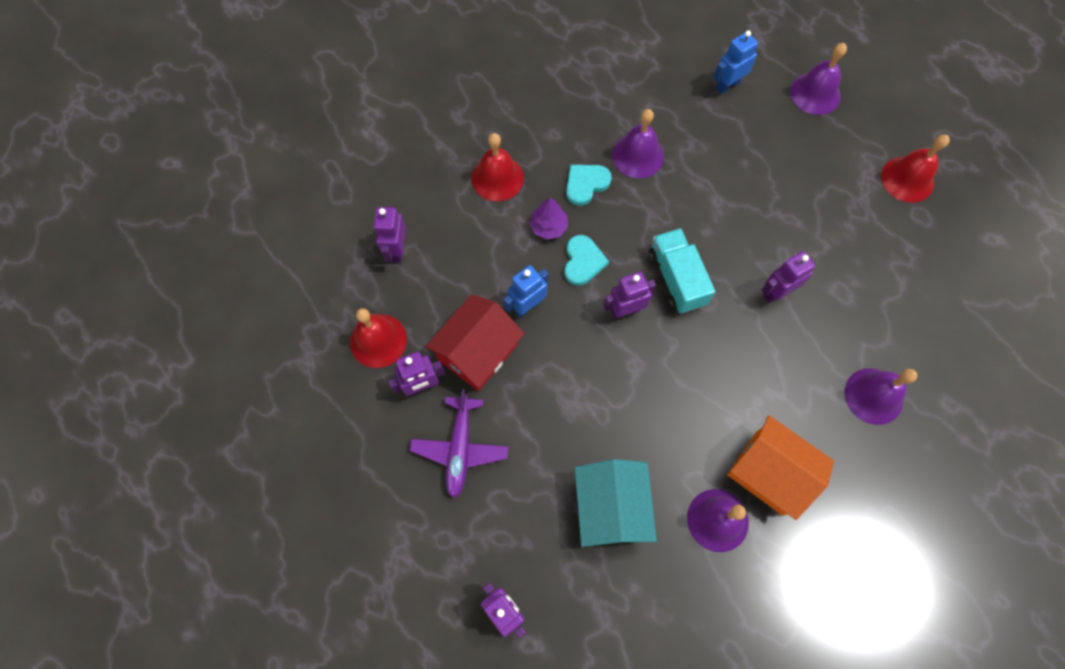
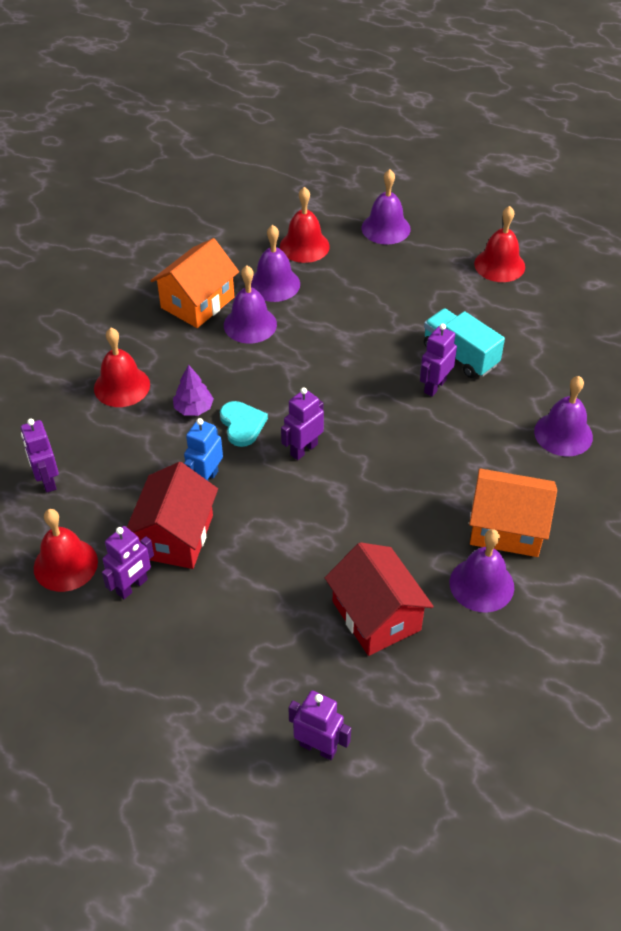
camera: 25 degrees left, 20 degrees down
(460, 449) = (199, 625): purple plane -> none
(586, 184) = (212, 362): turquoise heart -> none
(601, 112) = (197, 302): none -> orange house
(610, 508) = (376, 615): turquoise house -> red house
(676, 278) = (338, 407): turquoise truck -> turquoise truck (460, 355)
(680, 118) = (274, 284): none -> purple bell
(727, 85) = (304, 246): blue robot -> red bell

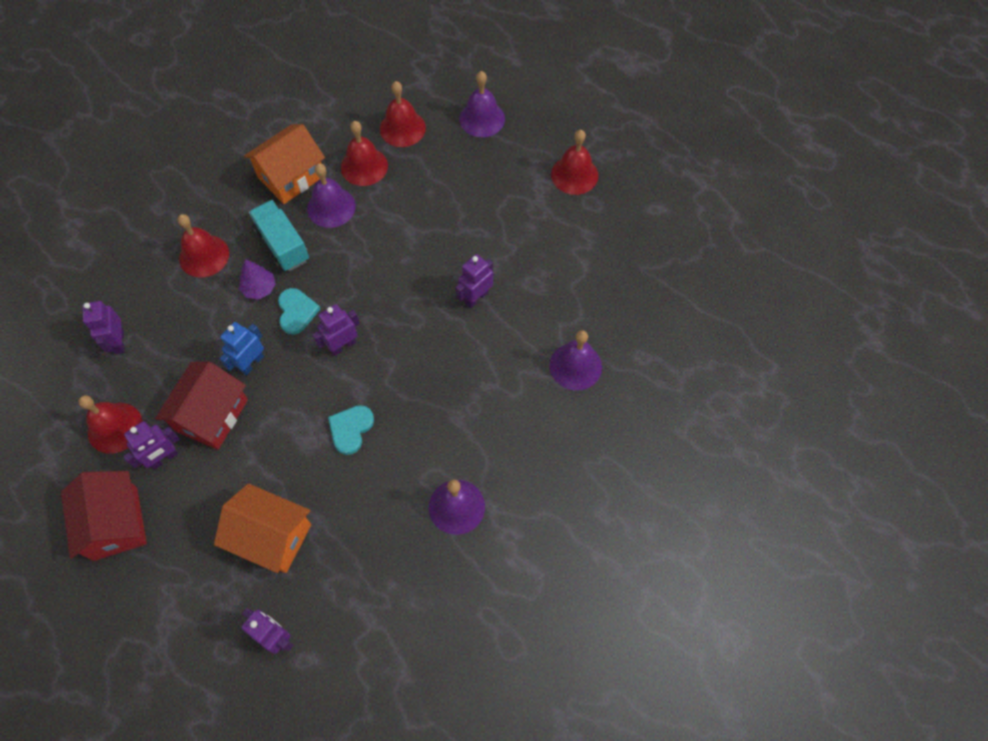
camera: 10 degrees right, 15 degrees up
(274, 284) = (364, 166): purple bell -> red bell
(338, 527) = (351, 429): none -> turquoise heart
(376, 615) = (358, 521): red house -> red house (115, 523)
(460, 355) = (508, 268): turquoise truck -> turquoise truck (282, 245)
(507, 528) = (495, 454): orange house -> orange house (271, 536)

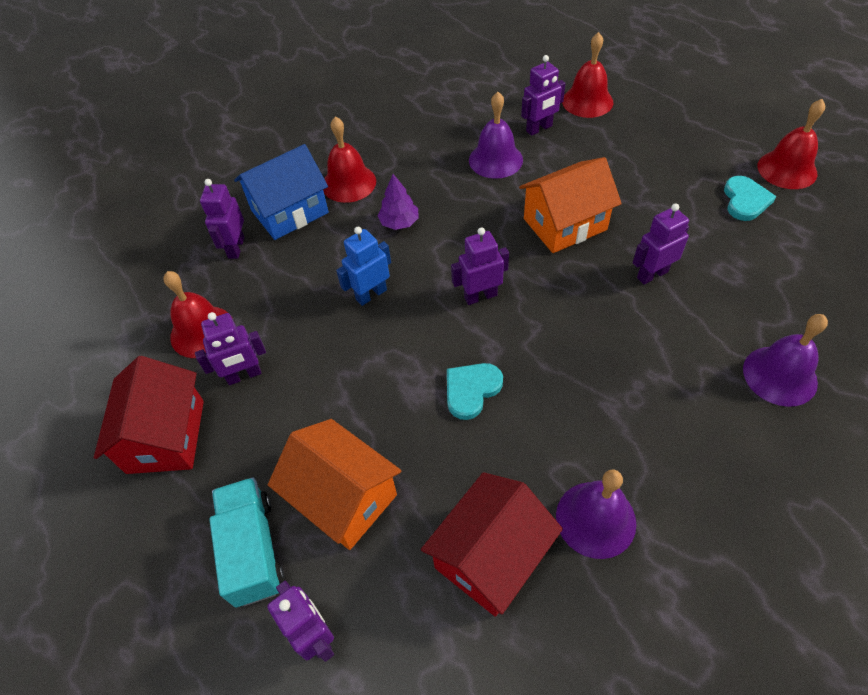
camera: 20 degrees right, 10 degrees down
(157, 296) = (289, 211): none -> blue house
(211, 415) = (311, 340): red house -> red house (490, 556)
(282, 245) = (435, 186): turquoise truck -> turquoise truck (253, 549)
(291, 176) = (458, 127): orange house -> orange house (564, 224)
(296, 312) = (435, 252): turquoise heart -> turquoise heart (745, 200)
(364, 166) = (539, 129): red bell -> purple robot
(482, 119) = (678, 104): purple bell -> none

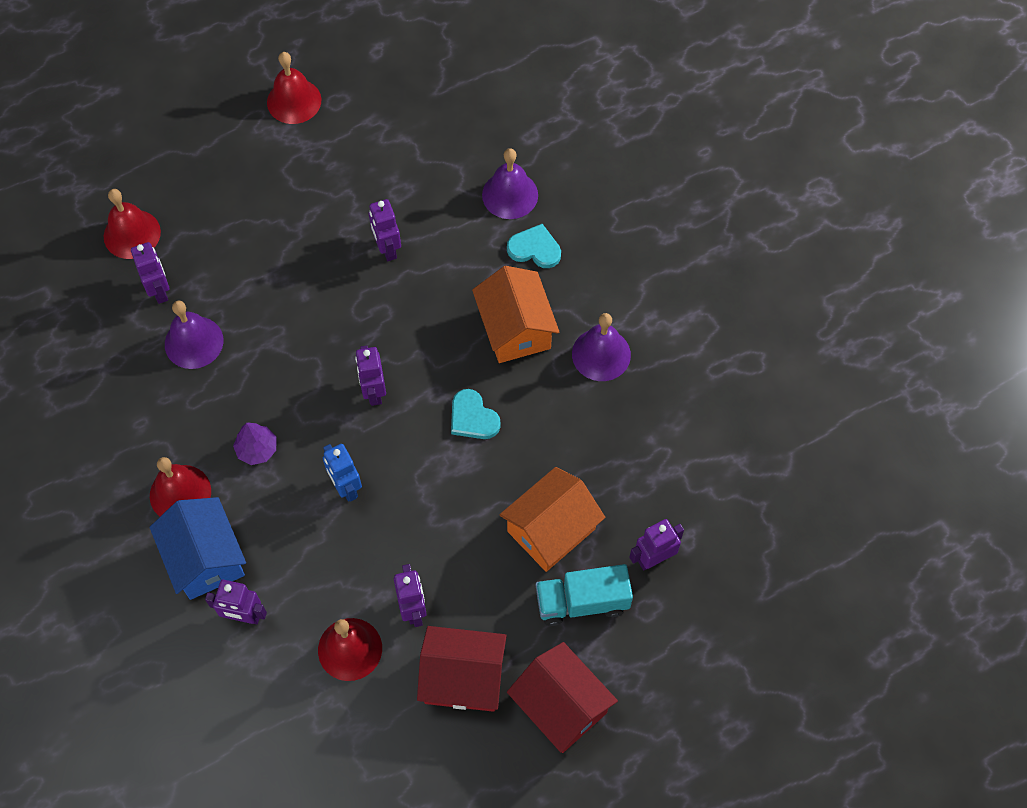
camera: 85 degrees left, 10 degrees up
(490, 556) = (616, 430): red house -> red house (560, 706)
(564, 224) = (306, 301): orange house -> orange house (515, 329)
(745, 200) = (322, 148): turquoise heart -> turquoise heart (535, 249)

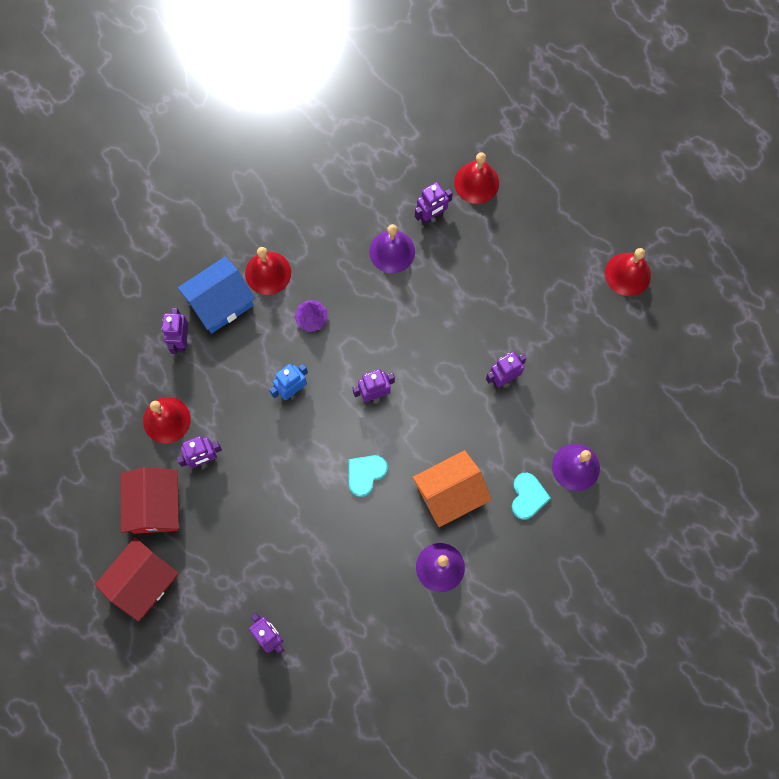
camera: 80 degrees right, 10 degrees up
(551, 530) = (281, 551): orange house -> none
(582, 602) = (226, 585): turquoise truck -> none

